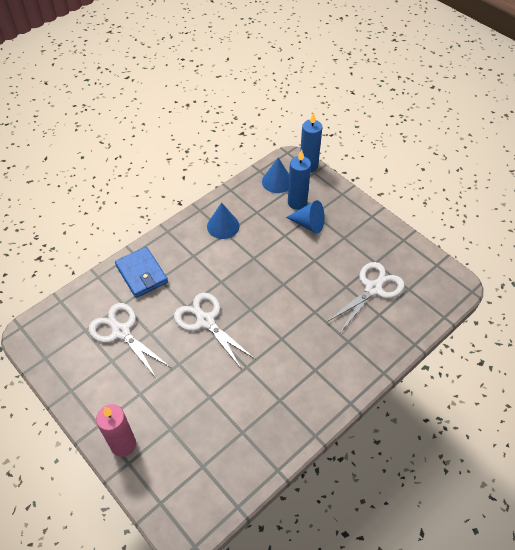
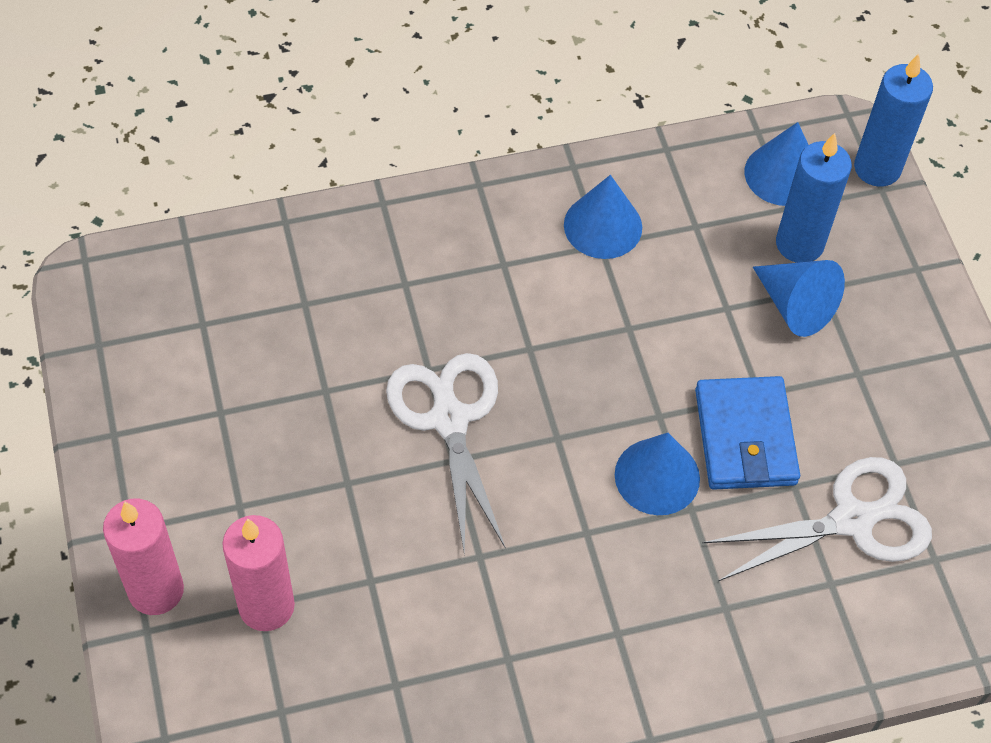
camera: 25 degrees right, 5 degrees up
(121, 332) = (269, 361): white scissors -> none
(142, 274) = (375, 256): blue wallet -> blue wallet (745, 437)
(173, 428) = (266, 606): none -> pink candle
(295, 306) = (657, 476): none -> blue cone

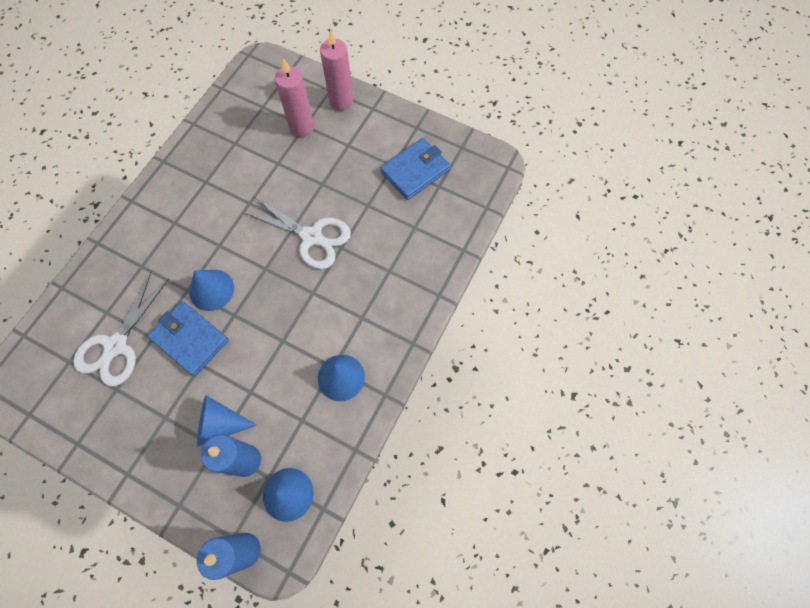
camera: 135 degrees right, 10 degrees up
(203, 373) = (415, 171): none -> blue wallet

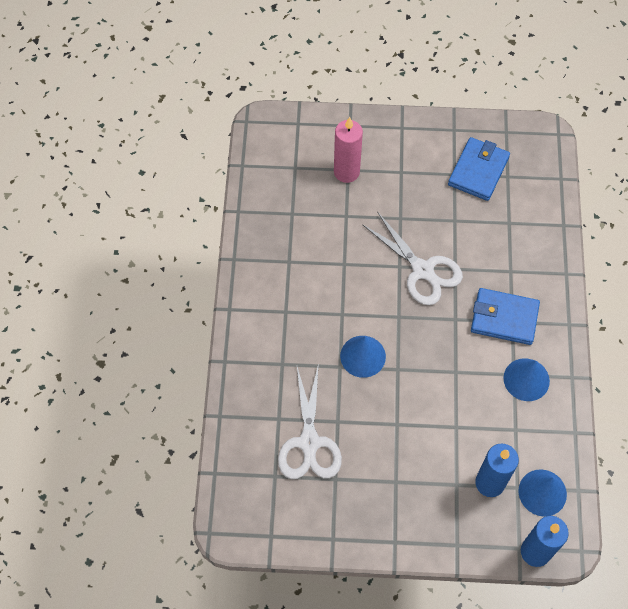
camera: 25 degrees left, 5 degrees down
(190, 339) = (373, 407): blue wallet -> blue wallet (504, 318)
(220, 424) = (448, 464): blue cone -> none
(311, 237) = (422, 270): white scissors -> white scissors turned 45 degrees clockwise
(341, 101) = (368, 132): pink candle -> none

